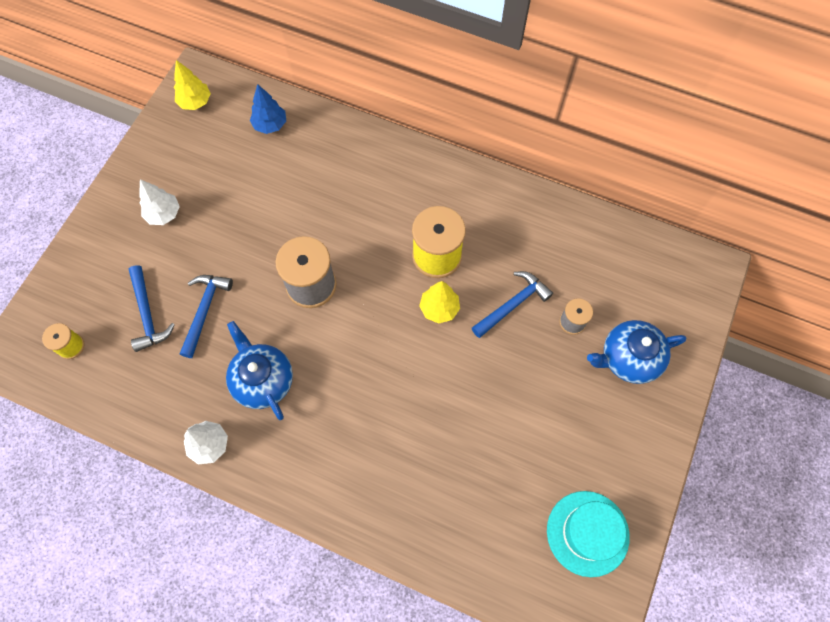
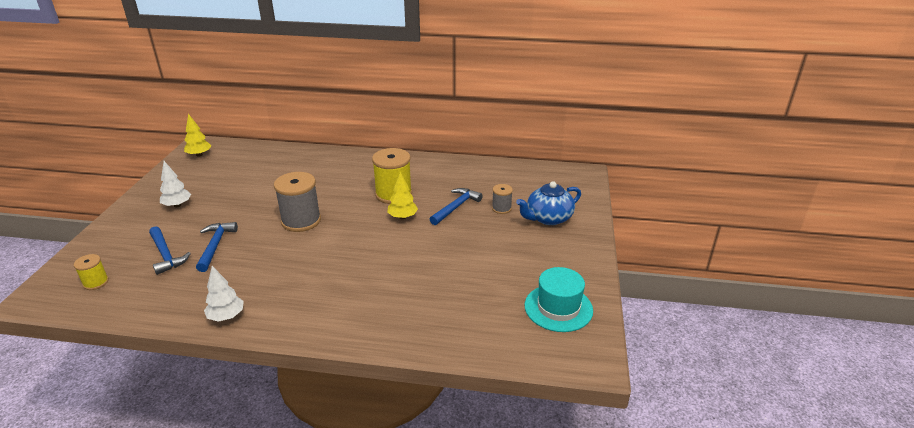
camera: 15 degrees left, 35 degrees down
(262, 380) = (269, 273): blue teapot -> none
(270, 125) = (257, 157): blue tree -> none

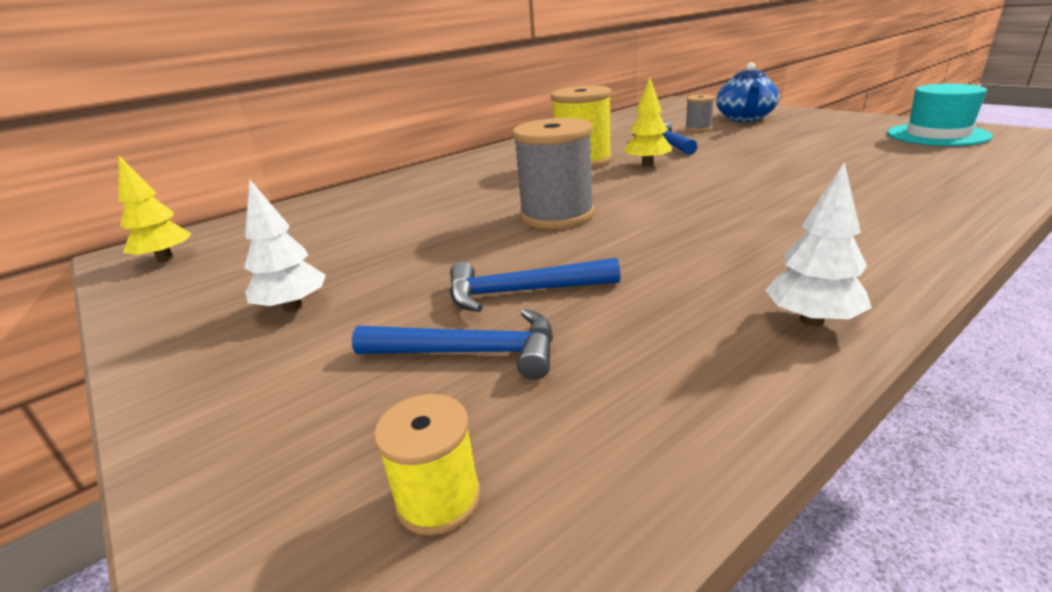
camera: 45 degrees left, 5 degrees down
(215, 246) = (522, 292): blue hammer -> blue hammer turned 45 degrees counterclockwise

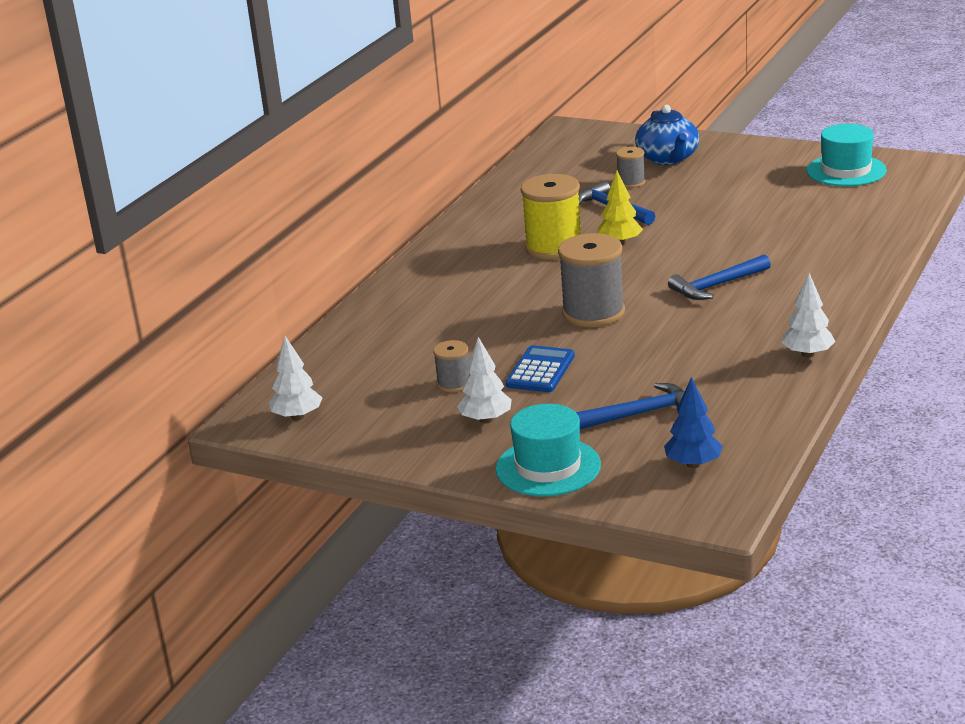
camera: 25 degrees left, 0 degrees up
(165, 259) = (297, 417): yellow tree -> white tree
(240, 408) = (548, 467): none -> turquoise hat
(332, 257) = (454, 384): none -> grey spool
(430, 262) = (540, 370): none -> blue calculator
(438, 499) = (693, 464): yellow spool -> blue tree
(522, 292) = (632, 375): blue hammer -> blue hammer (717, 285)

